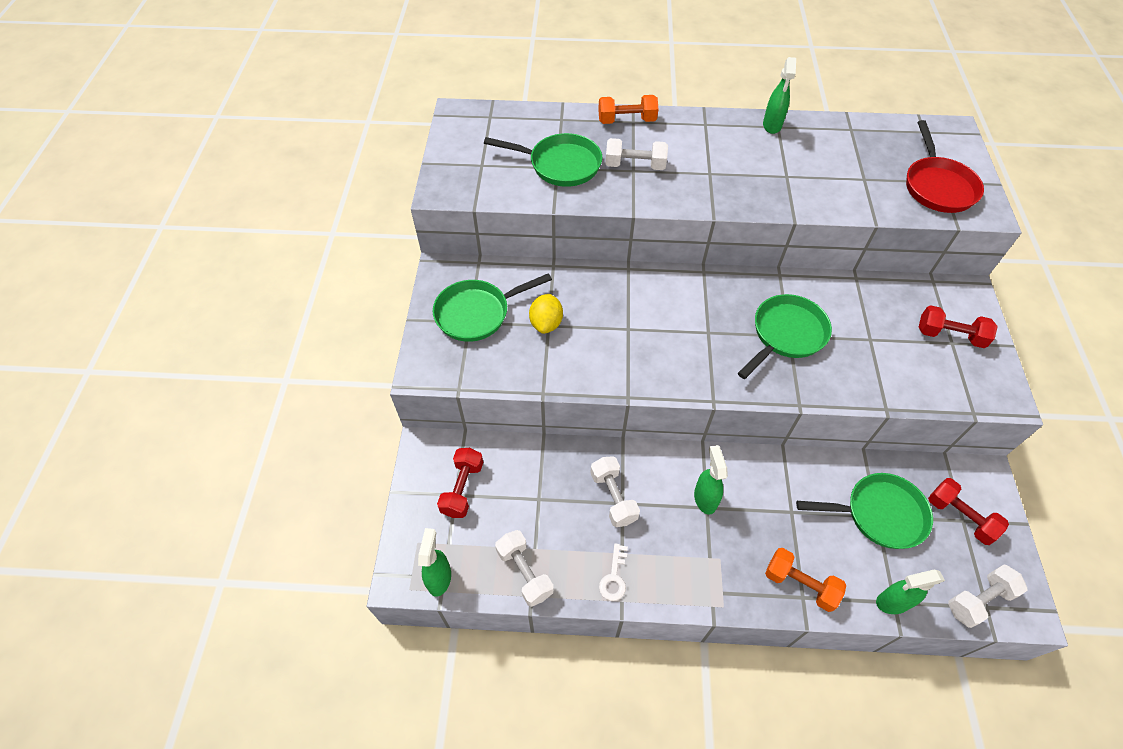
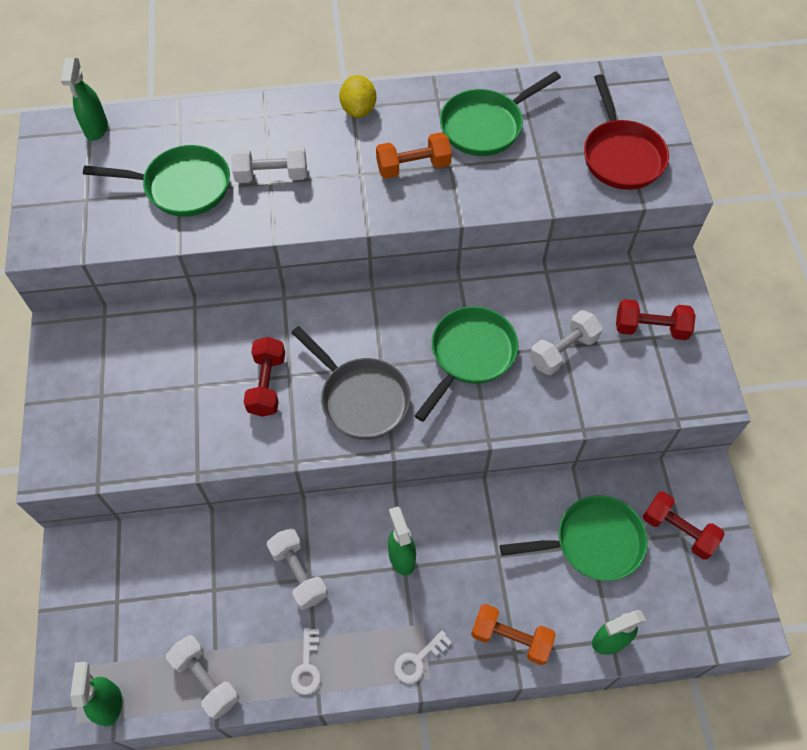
camera: 10 degrees left, 5 degrees up
(462, 488) = (124, 592): red dumbbell -> red dumbbell (267, 384)
(477, 313) = (109, 383): green pan -> green pan (485, 126)
(546, 323) = (193, 383): yellow lemon -> yellow lemon (358, 109)
(627, 120) = (258, 114): orange dumbbell -> orange dumbbell (413, 166)
(688, 355) = (361, 398): none -> grey pan
(714, 589) = (418, 660): none -> white key
(772, 126) = (430, 99): green spray bottle -> green spray bottle (96, 129)
(978, 600) = (699, 621): white dumbbell -> white dumbbell (563, 350)

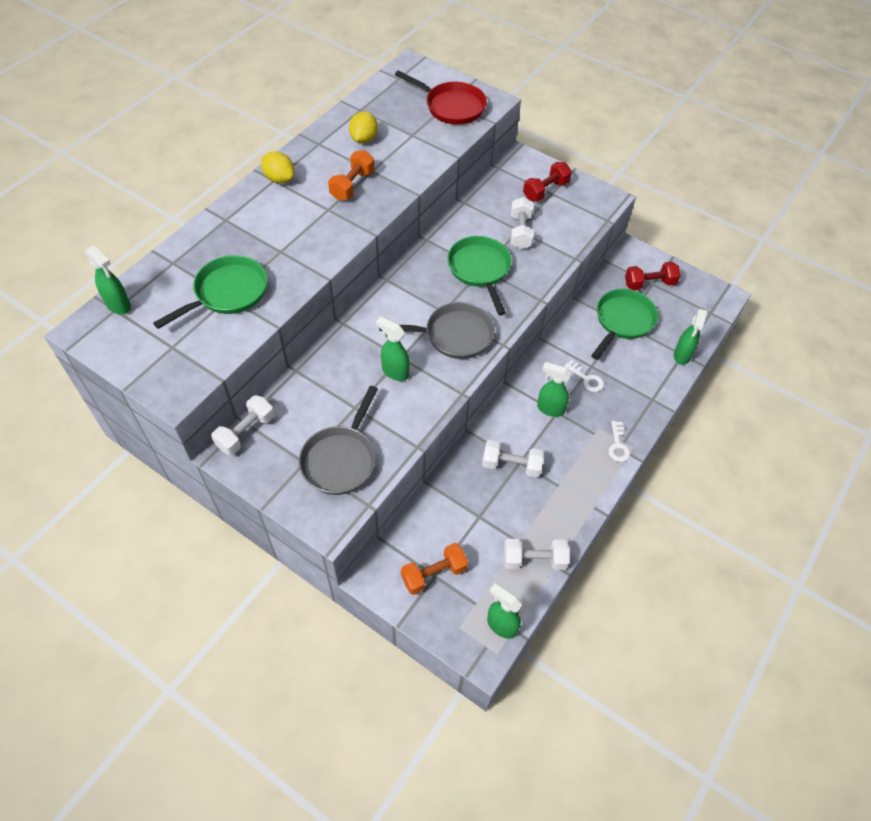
camera: 50 degrees left, 5 degrees down
(128, 421) = (340, 459): none -> grey pan
(267, 384) = (395, 372): red dumbbell -> green spray bottle
(271, 175) = (276, 247): white dumbbell -> white dumbbell (246, 432)
(307, 667) = (573, 501): white key -> white key (586, 379)
(485, 126) = (363, 139): green pan -> yellow lemon
(511, 638) = (643, 395): orange dumbbell -> orange dumbbell (434, 574)

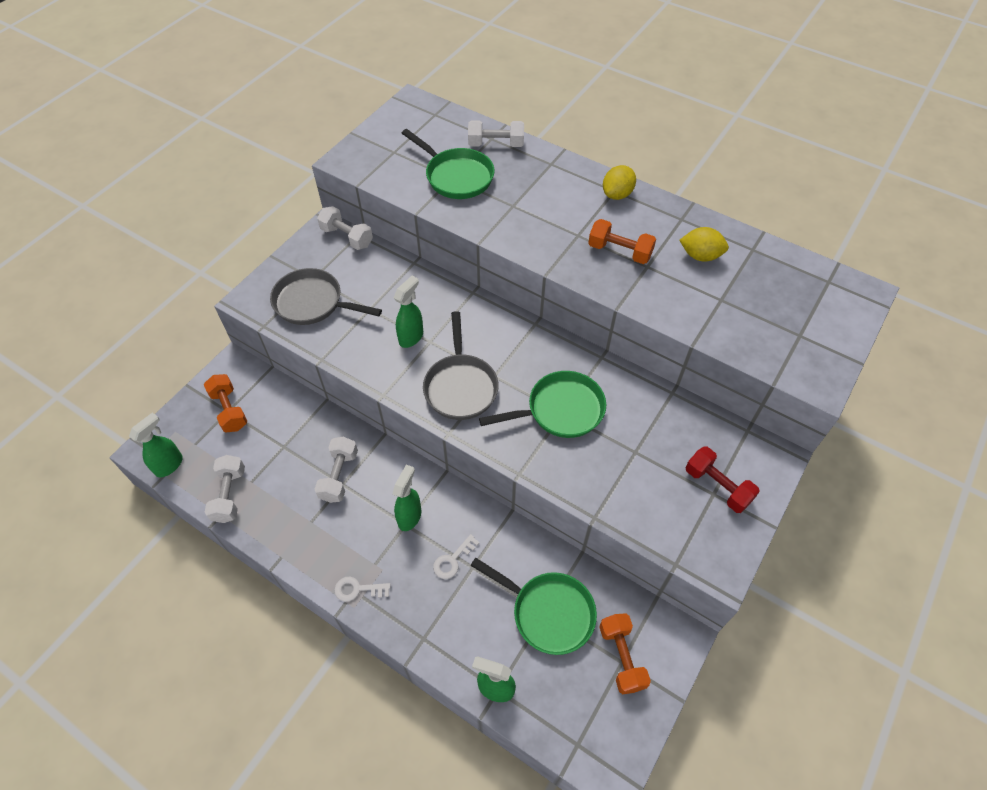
camera: 90 degrees right, 0 degrees up
(119, 305) = (439, 115): green spray bottle -> none
(451, 107) = (790, 337): red pan -> none
(520, 232) = (632, 454): white dumbbell -> white dumbbell (496, 144)
(649, 284) = (621, 657): red dumbbell -> orange dumbbell

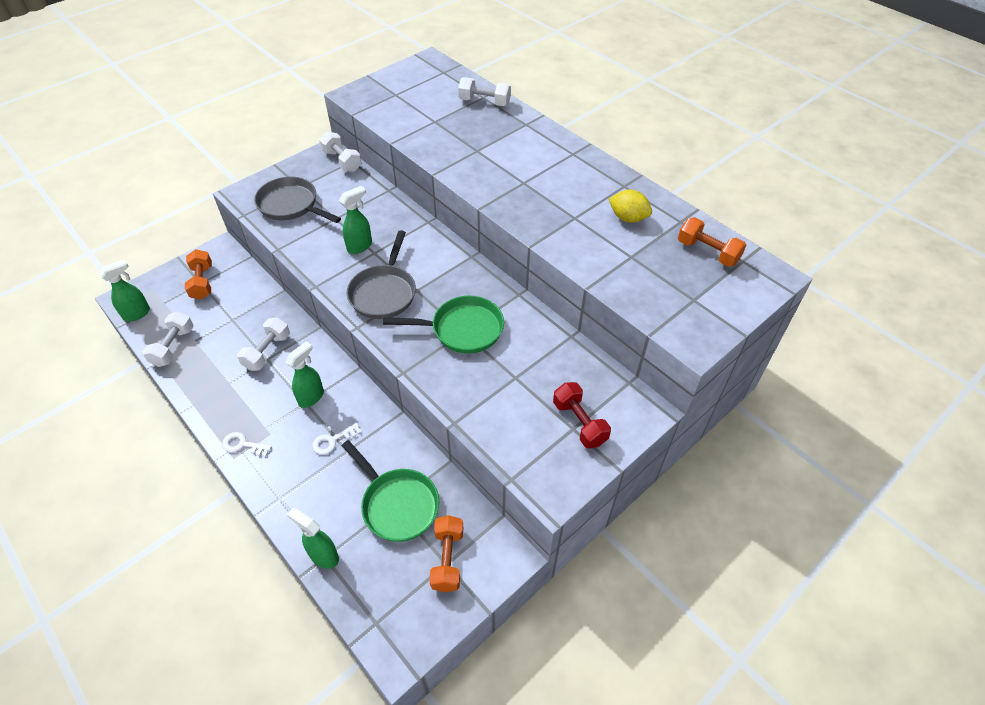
camera: 15 degrees right, 5 degrees down
(456, 176) = (439, 121): green pan -> none
(617, 194) = (574, 157): yellow lemon -> none
(619, 251) = (554, 202): orange dumbbell -> orange dumbbell (707, 252)

